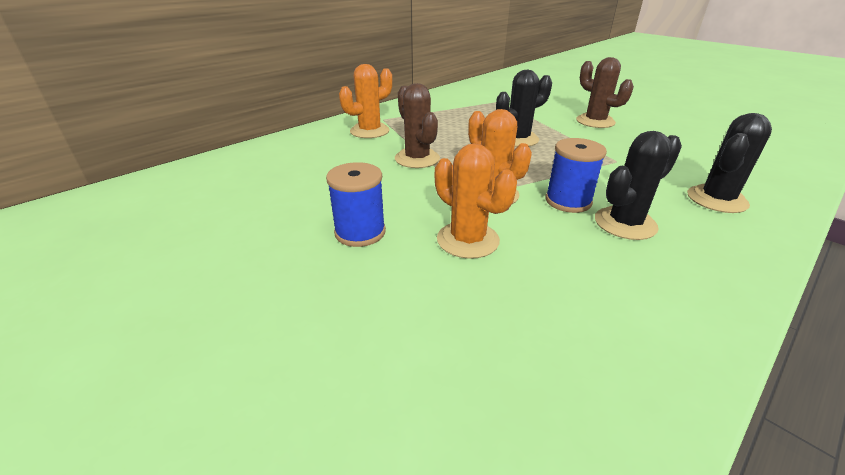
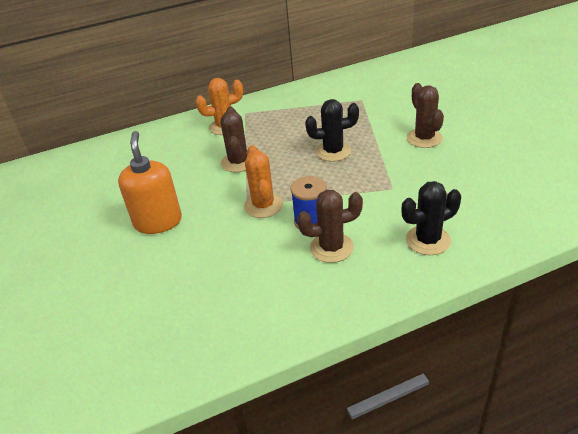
camera: 25 degrees right, 5 degrees up
(360, 232) = (158, 221): blue spool -> orange soap dispenser
(468, 240) = (216, 240): orange cactus -> none
(625, 223) = (331, 247): black cactus -> brown cactus

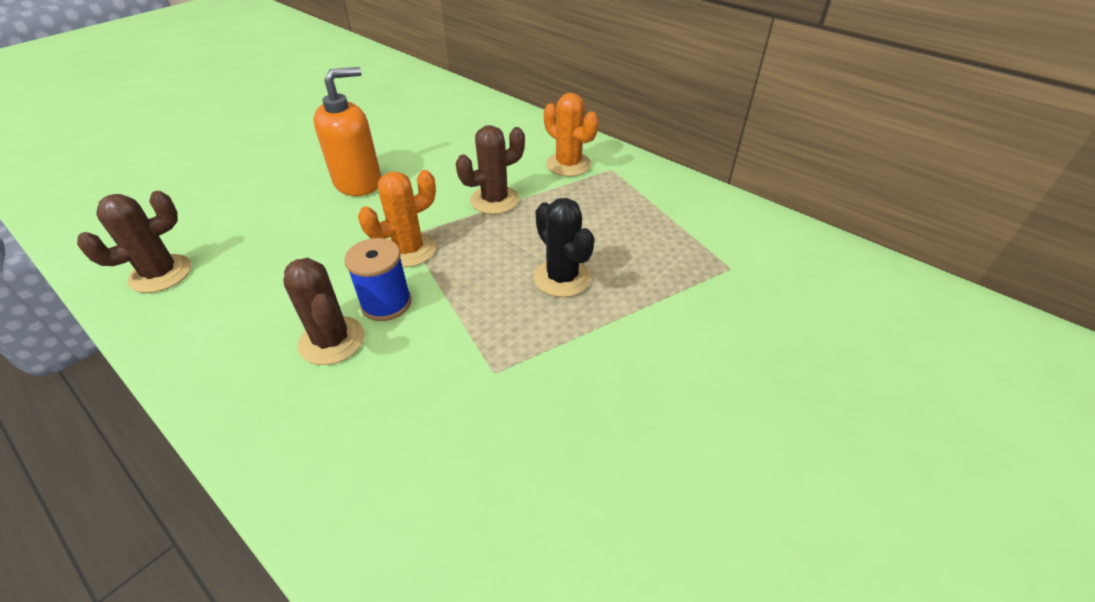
camera: 60 degrees right, 5 degrees up
(424, 138) = (662, 379): brown cactus -> brown cactus (161, 274)
(428, 240) = (366, 453): black cactus -> none

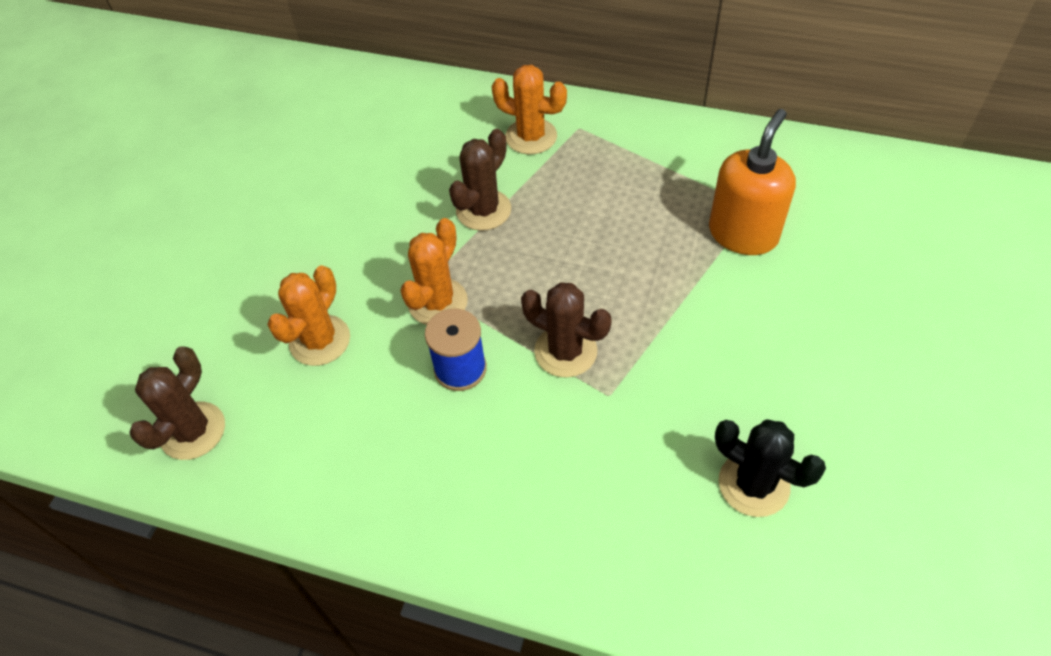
camera: 20 degrees left, 10 degrees up
(302, 246) = (320, 340): none -> orange cactus
(332, 340) = (438, 427): brown cactus -> brown cactus (565, 351)
(358, 182) = (316, 240): orange soap dispenser -> orange soap dispenser (743, 234)
(562, 278) = (609, 276): black cactus -> black cactus (753, 484)

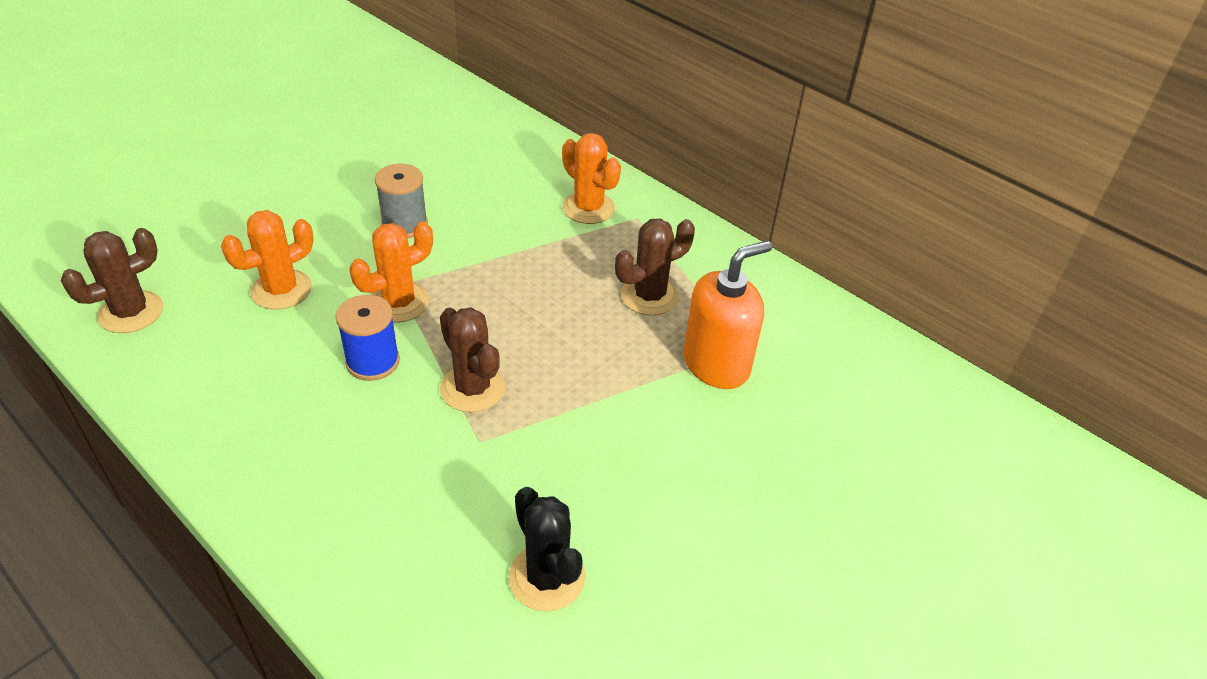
camera: 20 degrees right, 10 degrees down
(381, 224) = (404, 224): none -> grey spool
(483, 210) = (498, 248): brown cactus -> brown cactus (649, 296)

